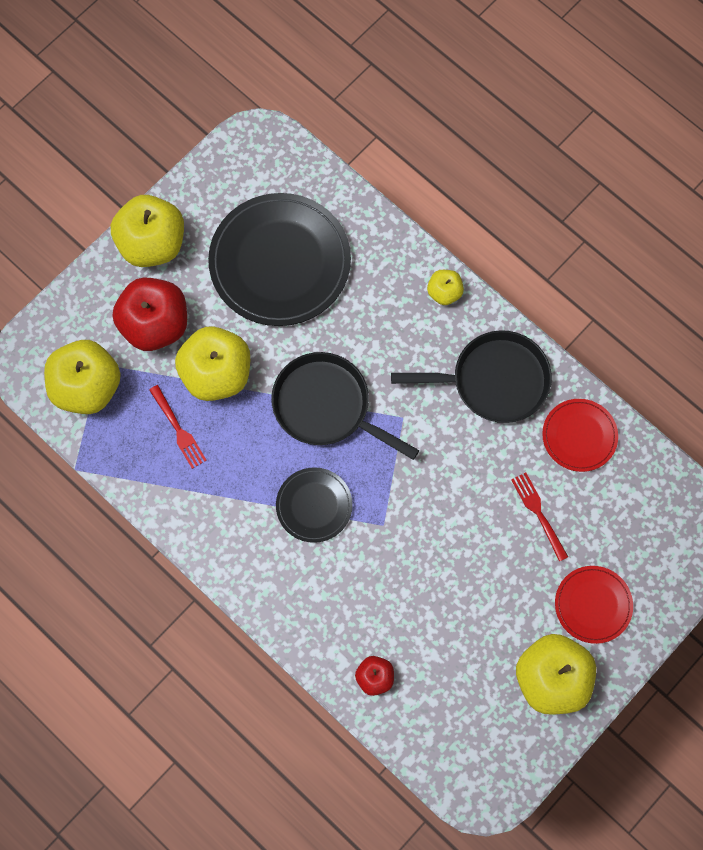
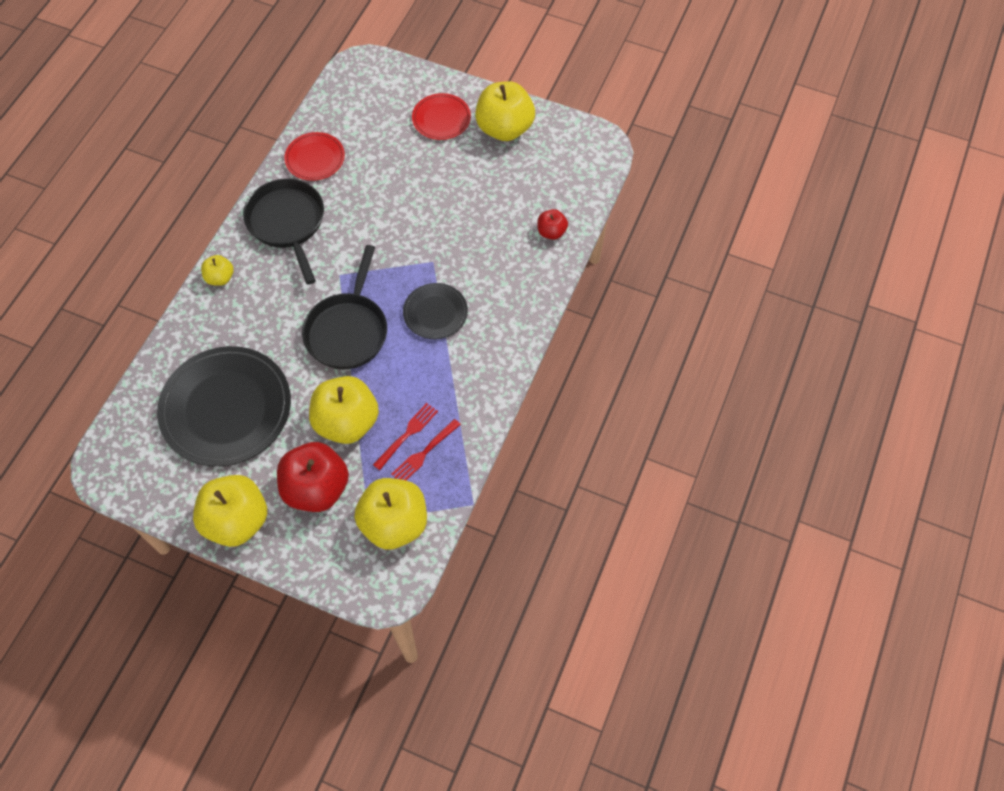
camera: 110 degrees left, 10 degrees down
(538, 513) = (385, 167): red fork -> red fork (424, 453)

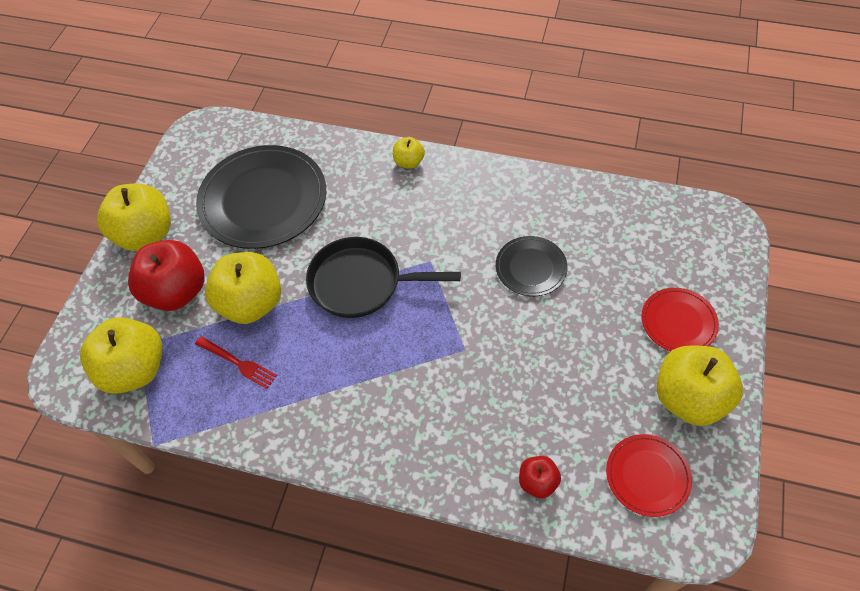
camera: 85 degrees right, 5 degrees down
(287, 223) = (486, 202): black pan -> none
(315, 158) = (578, 208): red plate -> red plate (647, 476)
(424, 453) = (216, 384): red fork -> none
(435, 312) = (395, 364): black plate -> black plate (531, 268)

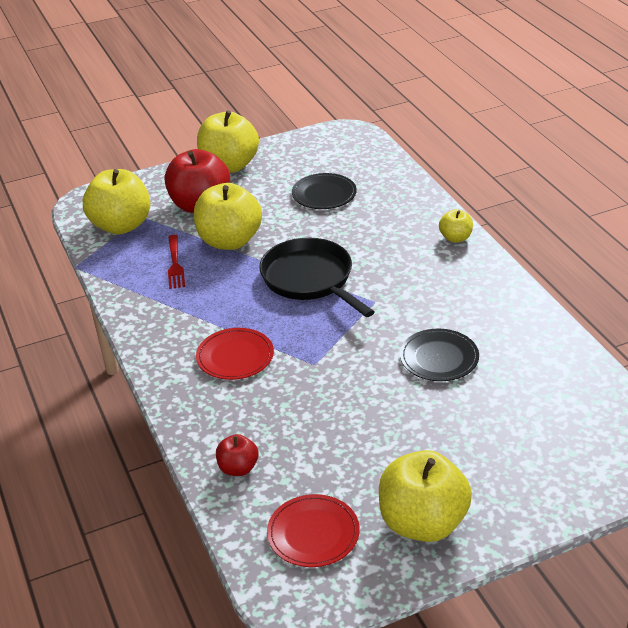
camera: 50 degrees right, 20 degrees down
(263, 200) = (324, 194): black plate -> black plate, size x0.51
(678, 322) = (497, 476): red plate -> red plate (235, 356)

